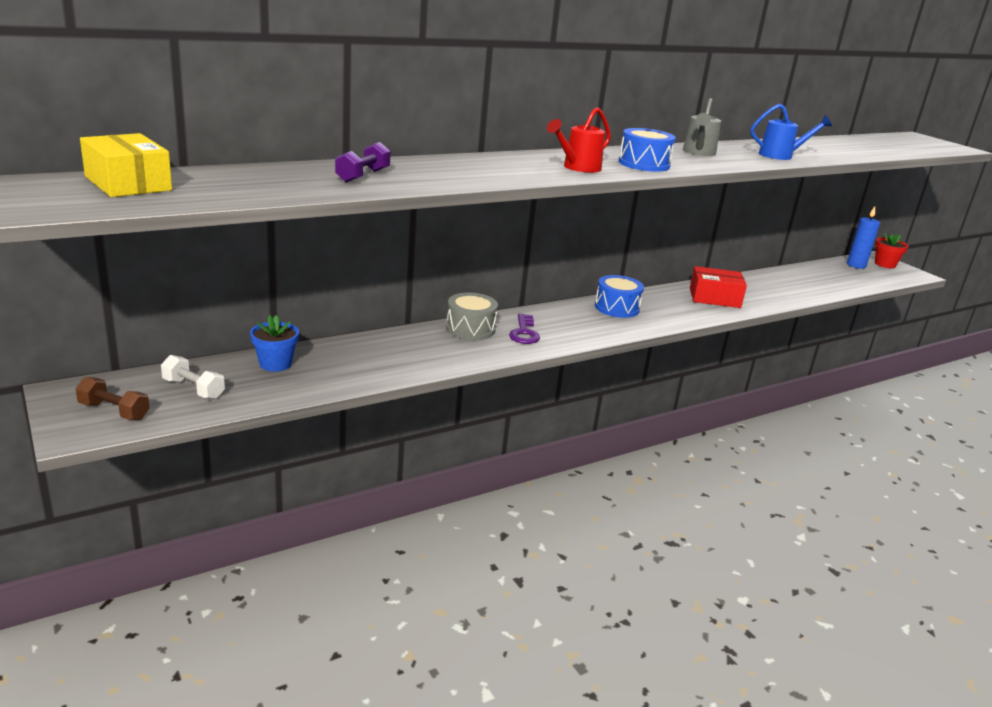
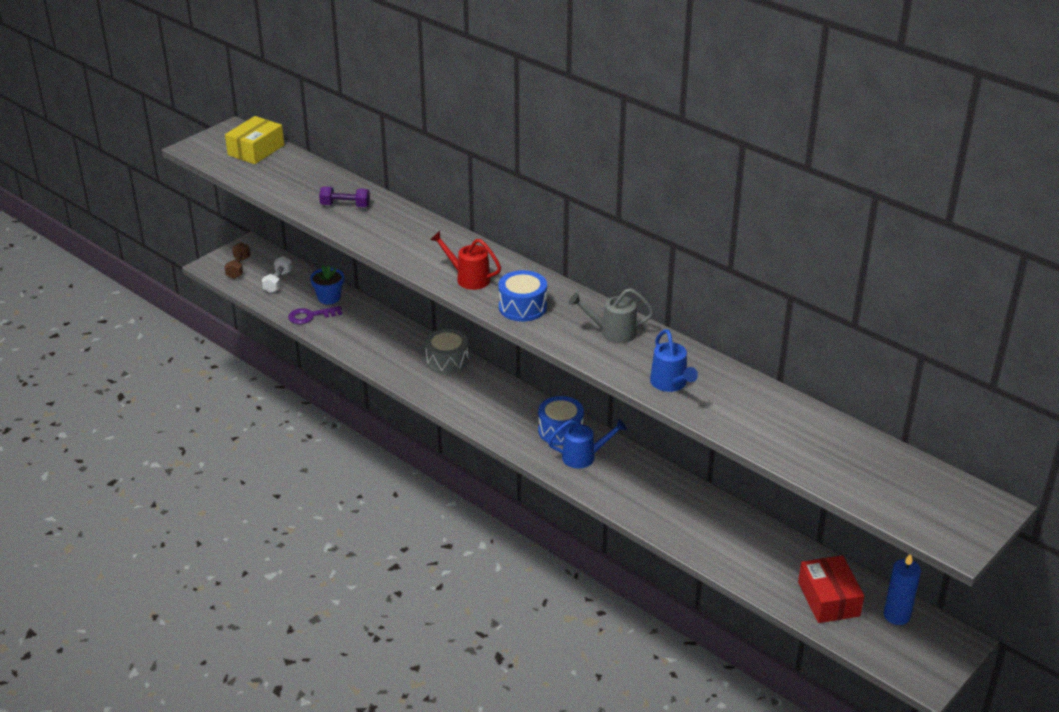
camera: 75 degrees right, 10 degrees up
(524, 332) = (461, 388): purple key -> purple key (311, 316)
(659, 308) = (584, 457): none -> blue watering can
(714, 298) = (647, 492): red box -> red box (828, 599)
(885, 264) = (936, 647): red flower pot -> none

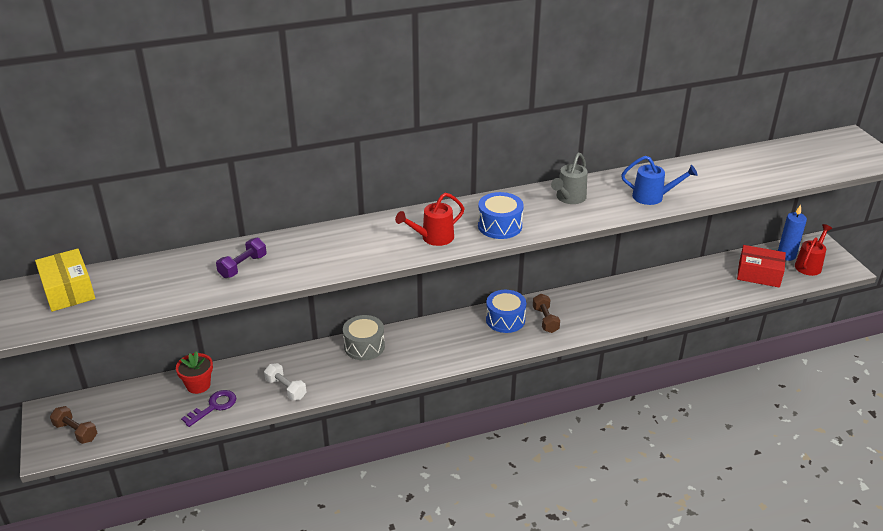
camera: 60 degrees left, 0 degrees up
(278, 282) = (133, 411): white dumbbell -> white dumbbell (286, 389)
(311, 316) = (213, 407): purple key -> purple key turned 150 degrees counterclockwise
(329, 298) = (198, 385): blue flower pot -> red flower pot
(584, 457) = (545, 320): blue watering can -> brown dumbbell
(896, 642) = (809, 265): none -> red watering can

